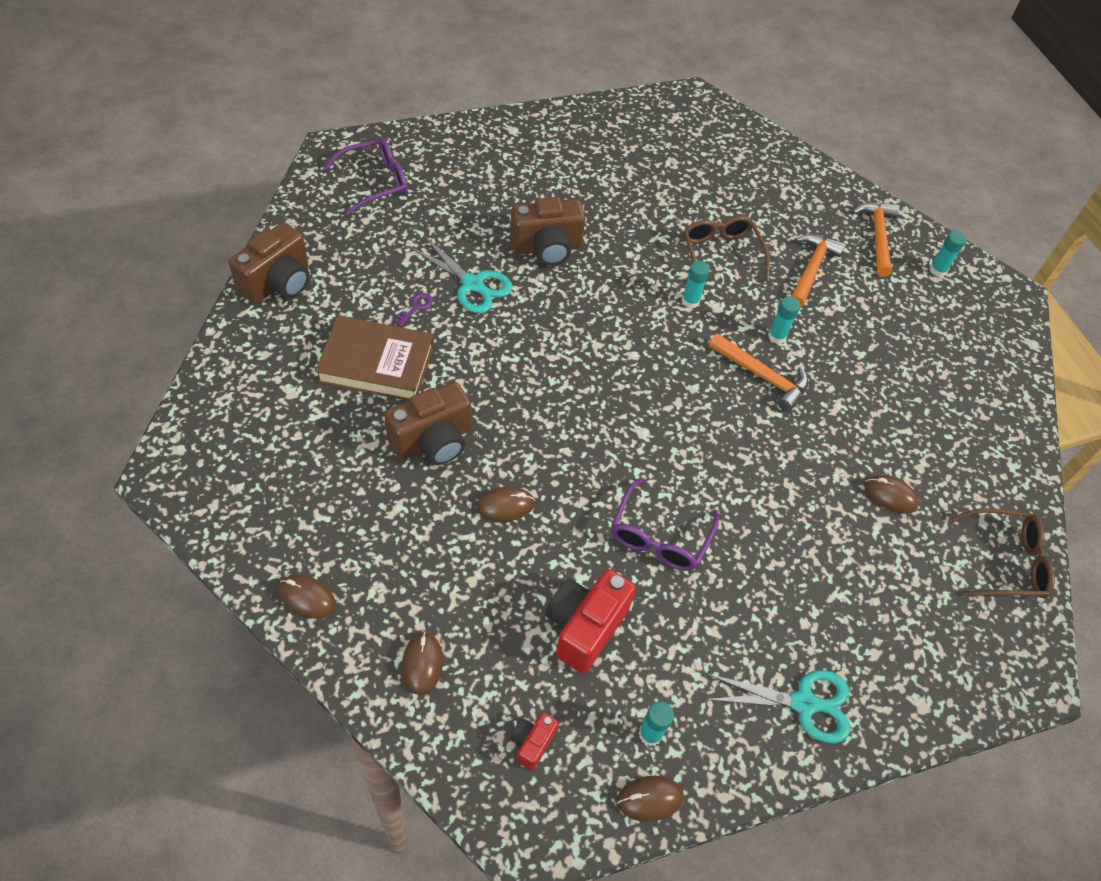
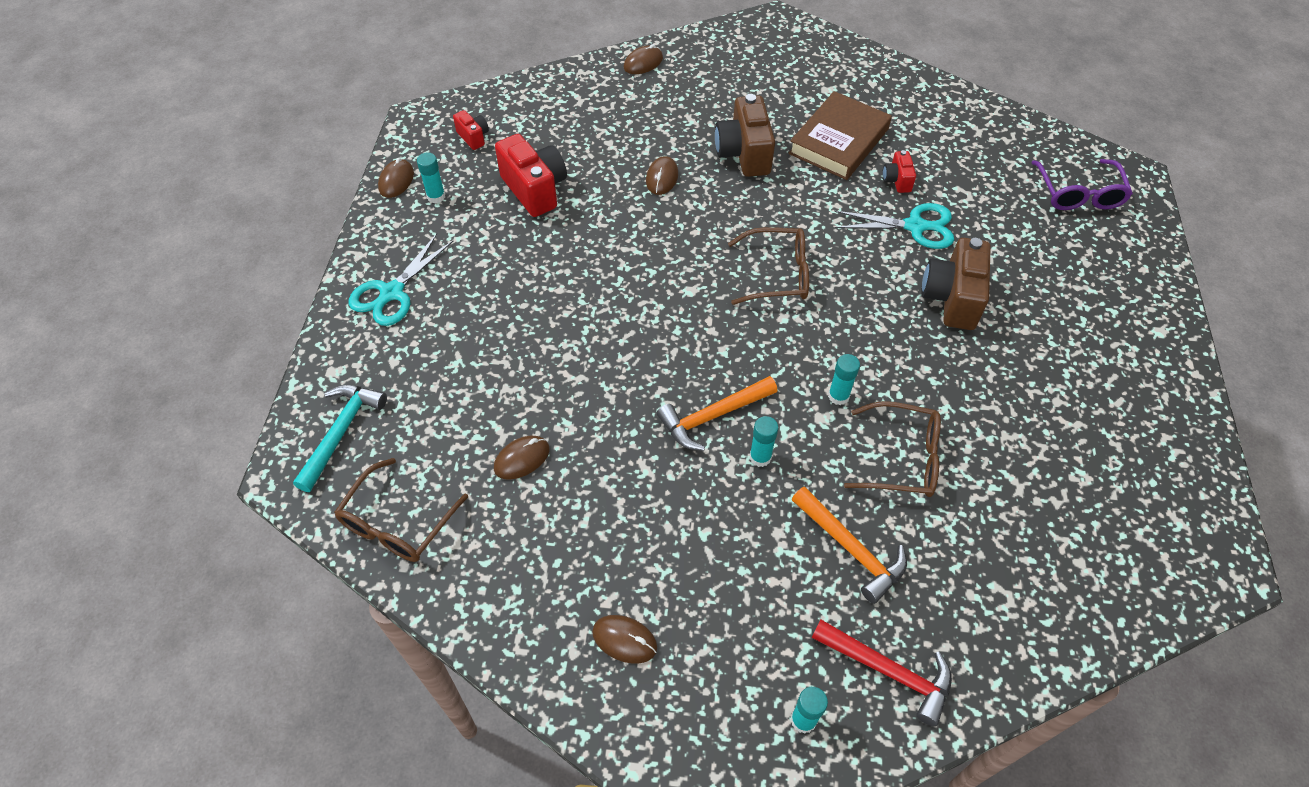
camera: 120 degrees right, 0 degrees up
(278, 283) = (952, 104): brown camera -> none
(416, 307) = (897, 180): purple key -> red camera
(422, 664) = (562, 102): brown mouse -> brown mouse (624, 640)
(472, 284) = (915, 226): turquoise scissors -> turquoise scissors turned 150 degrees counterclockwise
(586, 371) = (776, 274): none -> brown glasses
(660, 535) = (582, 262): purple glasses -> none
(877, 237) = (888, 671): orange hammer -> red hammer
(970, 656) = (341, 432): none -> turquoise hammer

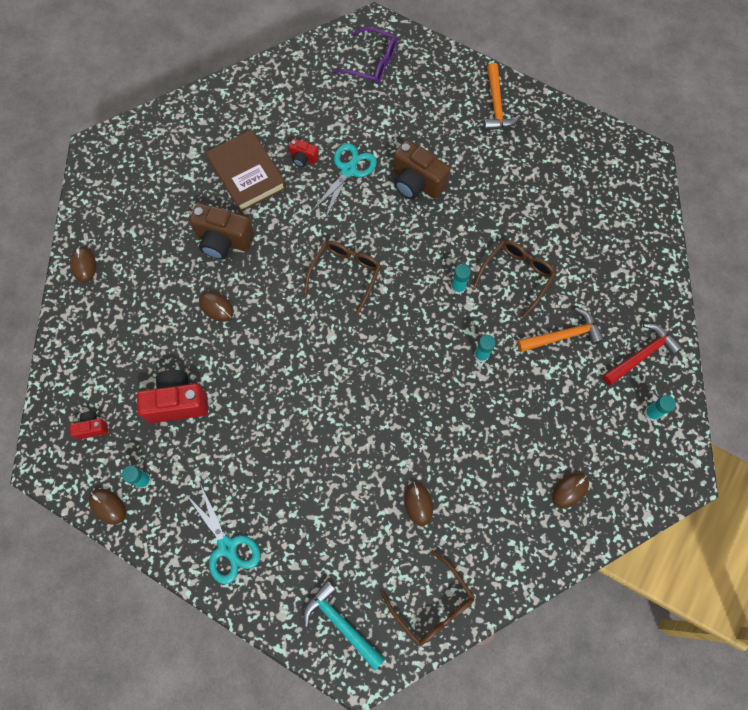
camera: 65 degrees left, 15 degrees up
(713, 416) = (439, 369): orange hammer -> orange hammer (496, 105)

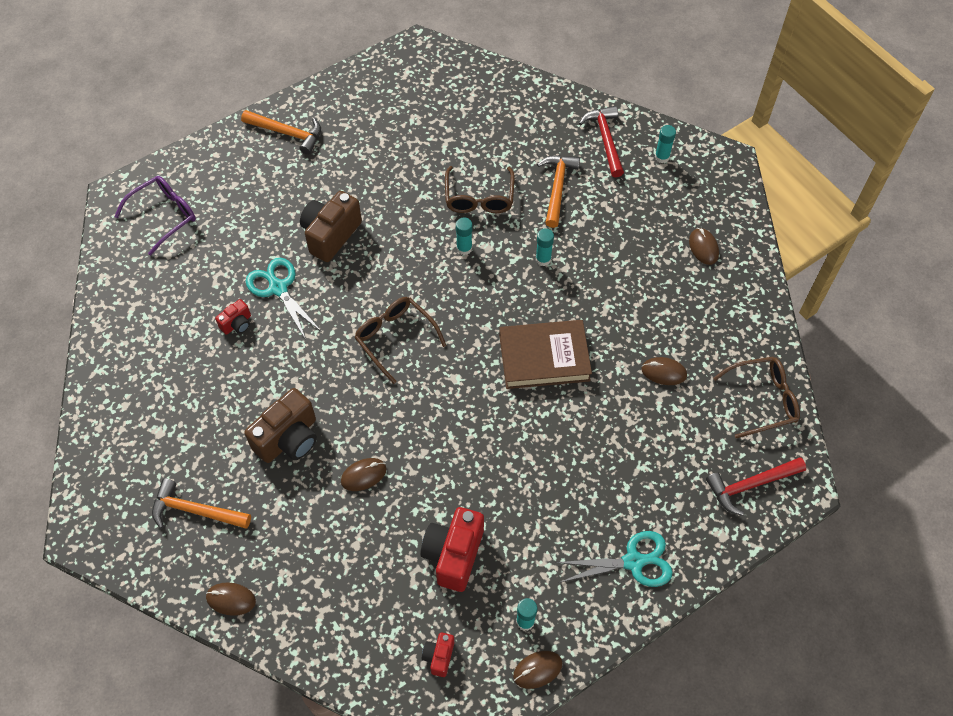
camera: 65 degrees left, 10 degrees down
(141, 208) = (196, 510): none -> orange hammer
(247, 174) = (221, 385): brown book -> brown book (544, 357)
(341, 623) = (750, 485): turquoise hammer -> red hammer
(416, 183) = (331, 235): brown camera -> brown camera turned 150 degrees clockwise
(516, 276) = (479, 197): brown glasses -> brown glasses turned 150 degrees counterclockwise

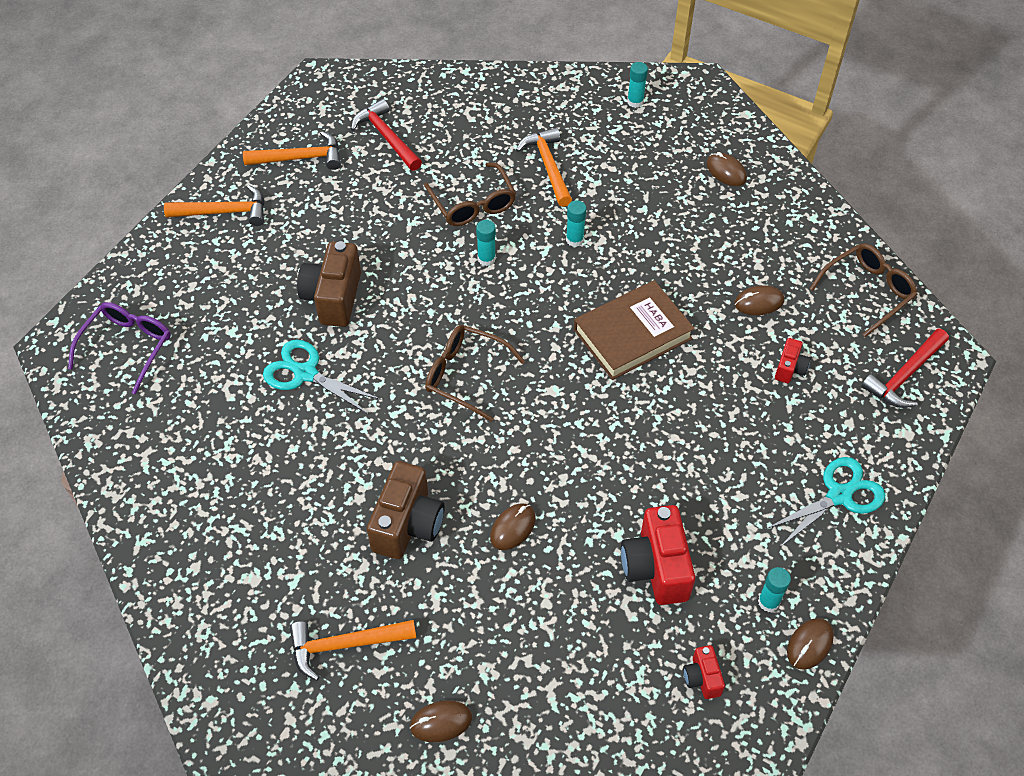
camera: 25 degrees left, 5 degrees down
(237, 324) = (279, 428): red camera -> red camera (790, 368)
(367, 109) = (300, 158): none -> orange hammer
(605, 140) = (570, 104): red hammer -> red hammer (387, 137)

